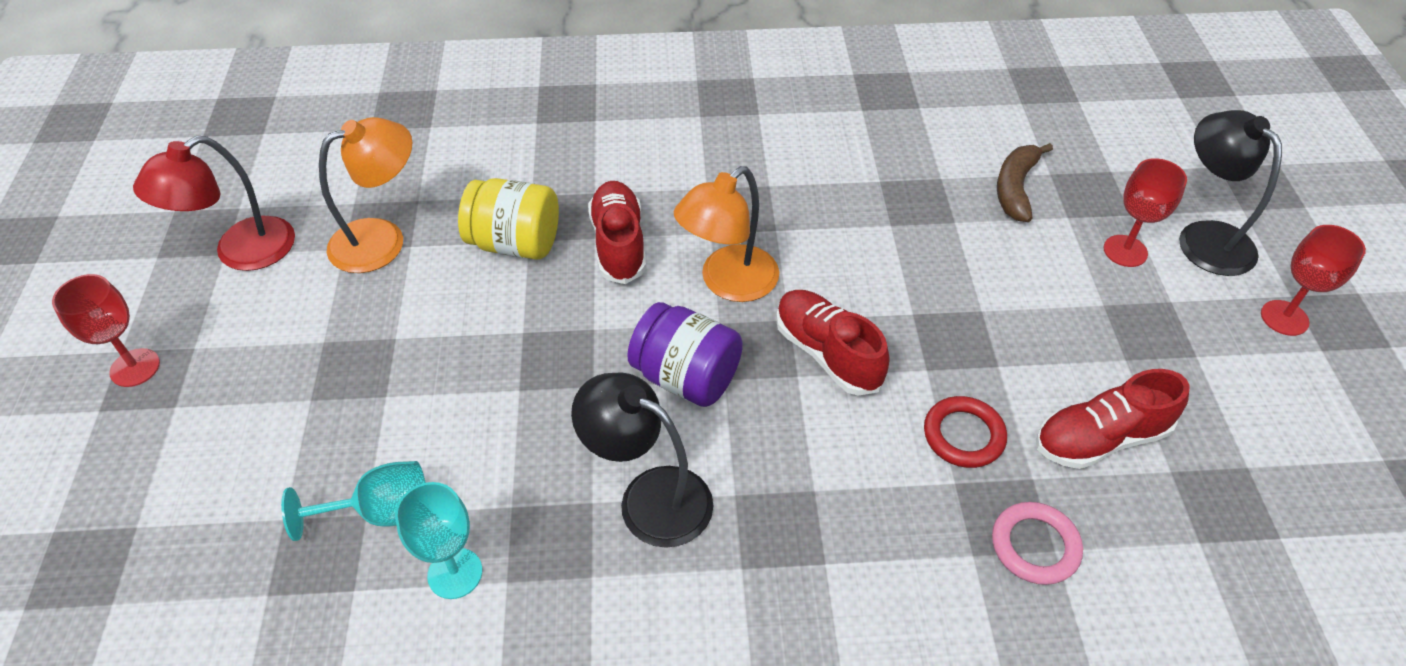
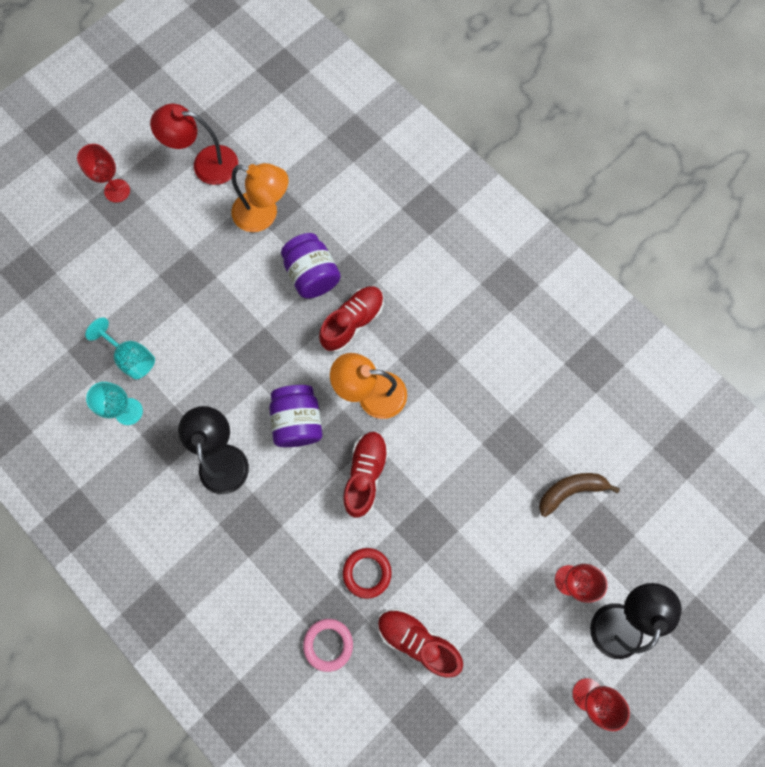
camera: 50 degrees right, 25 degrees up
(515, 243) = (312, 275): yellow jar -> purple jar

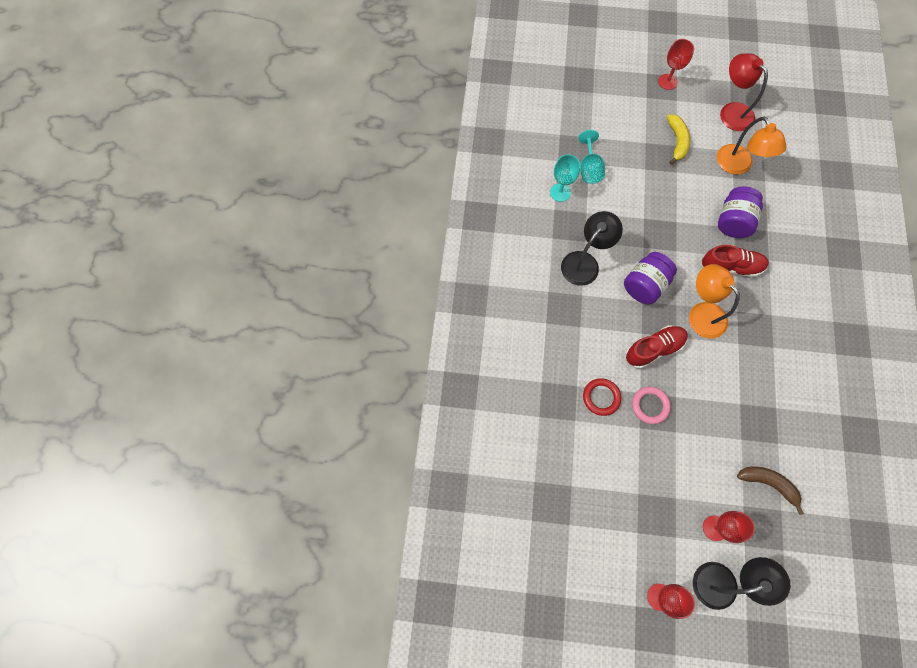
camera: 50 degrees right, 5 degrees down
(186, 245) = (677, 141): none -> yellow banana
(328, 644) = (542, 409): pink ring -> pink ring (650, 406)
(417, 639) = (592, 460): red shoe -> none

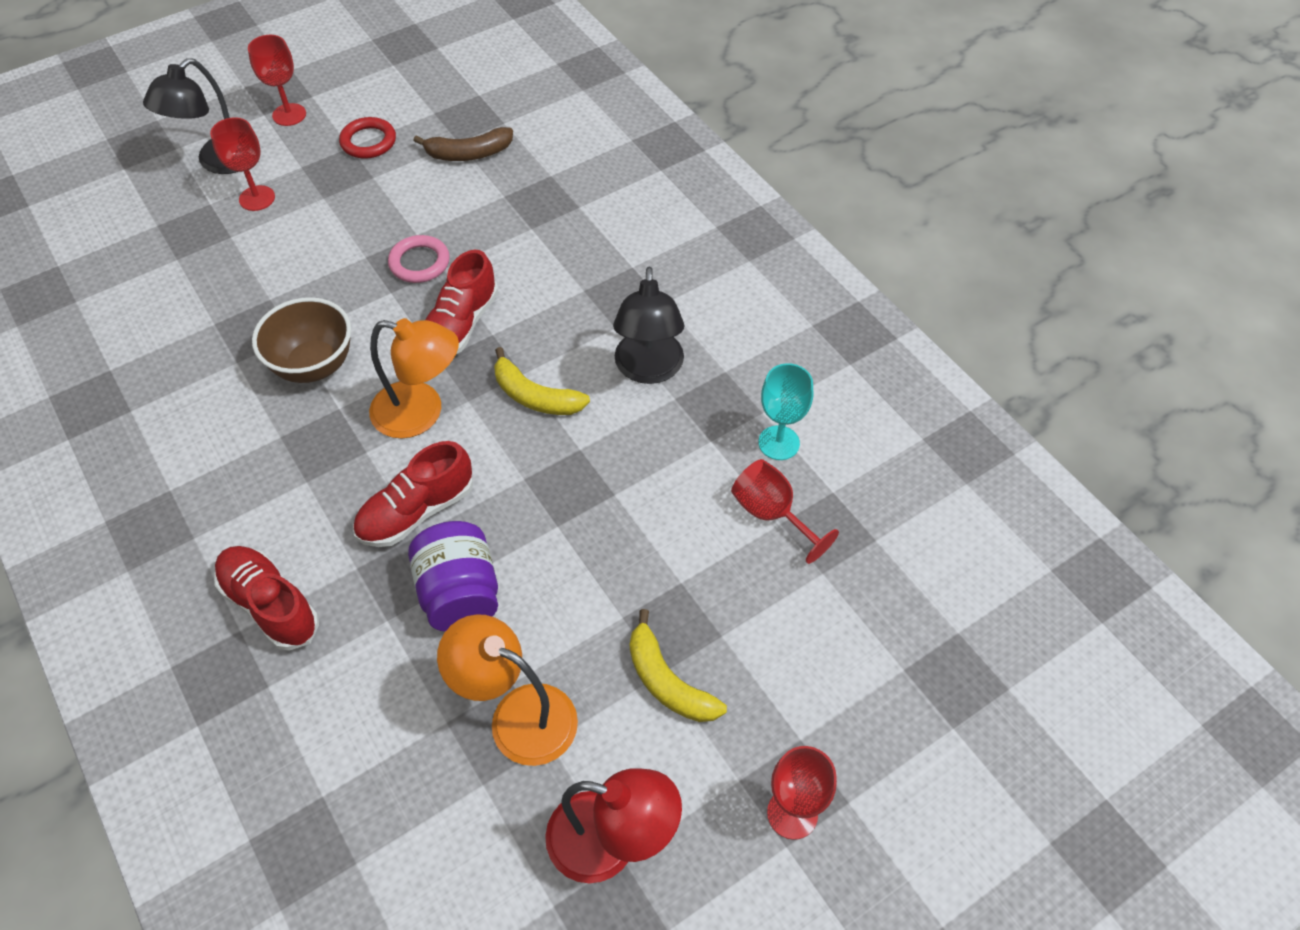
camera: 140 degrees right, 15 degrees down
(589, 168) = (772, 514): turquoise goblet -> red goblet
(601, 397) = (490, 234): red ring -> red ring (368, 142)
(645, 285) = (535, 396): purple jar -> yellow banana
(738, 377) = (314, 365): none -> brown bowl
(768, 484) = (207, 274): brown banana -> brown banana (469, 153)
(812, 268) = (270, 605): none -> red shoe

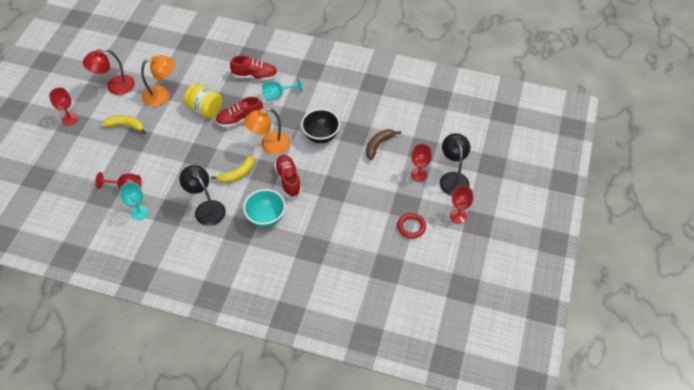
camera: 140 degrees right, 0 degrees up
(284, 515) = (277, 95): none -> turquoise goblet
(314, 365) = (321, 136): brown bowl -> black bowl
(416, 511) = (240, 119): red shoe -> red shoe turned 120 degrees counterclockwise
(419, 263) = (329, 192): pink ring -> none
(460, 594) = (205, 109): purple jar -> yellow jar
(469, 153) = (365, 250): brown banana -> brown banana (378, 145)
(535, 396) = (237, 174): yellow banana -> yellow banana turned 150 degrees clockwise
(563, 288) = (266, 218): none -> turquoise bowl

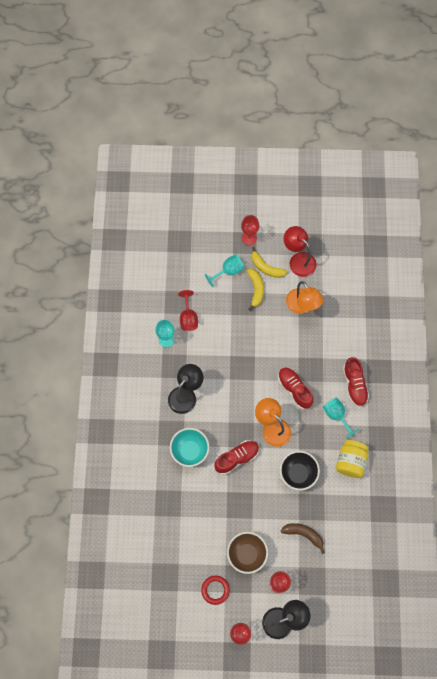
camera: 75 degrees right, 15 degrees up
(95, 143) = (228, 271): none -> turquoise goblet
(205, 109) = (297, 352): yellow jar -> yellow jar (350, 462)
(237, 174) = (230, 409): yellow banana -> yellow banana (266, 267)
(384, 193) = (246, 554): none -> brown bowl

